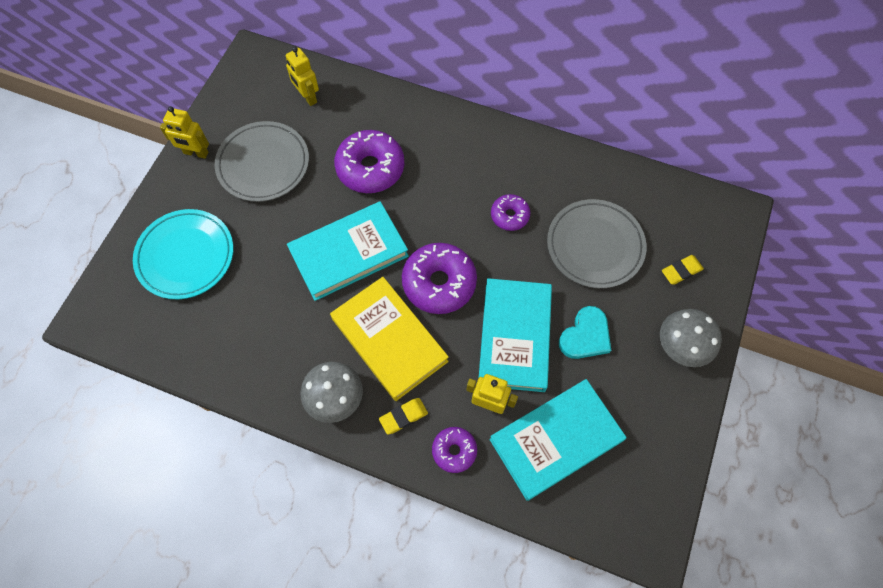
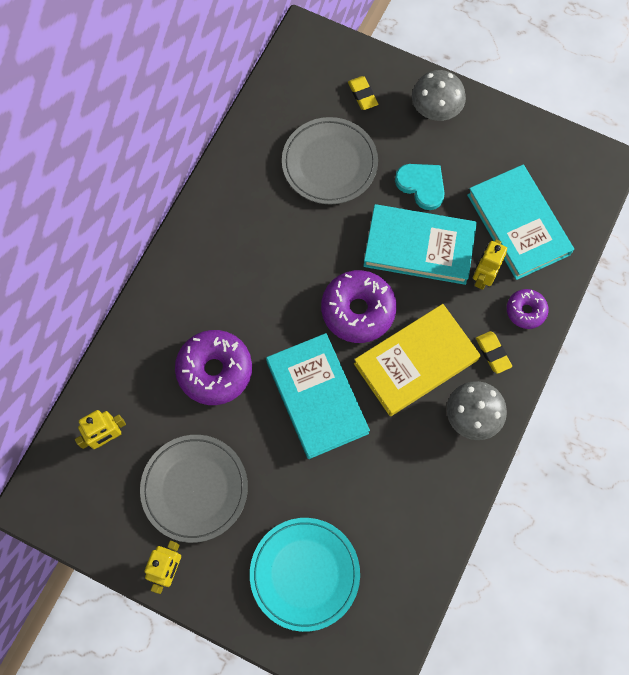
camera: 85 degrees left, 5 degrees up
(509, 216) = (288, 236): purple donut -> none

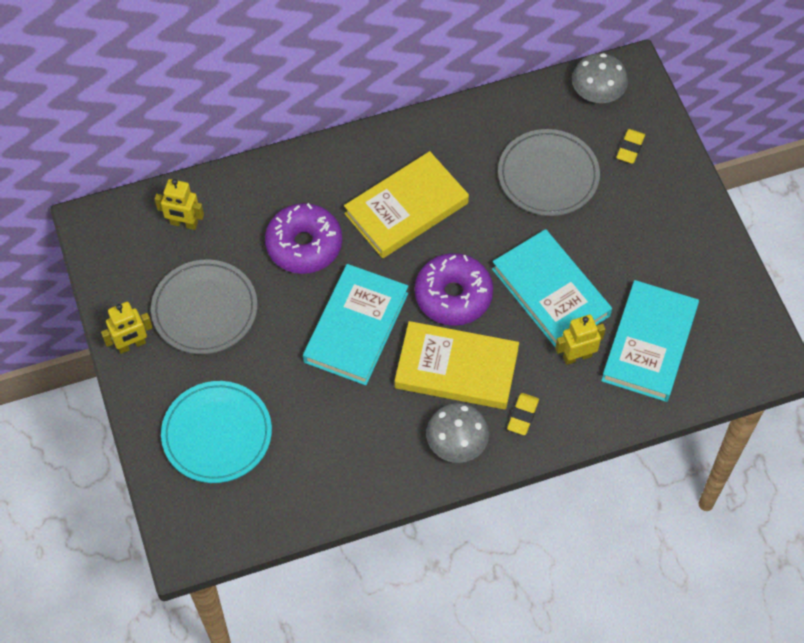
camera: 45 degrees right, 10 degrees down
(258, 275) = (406, 208): none -> yellow book
(421, 186) = (603, 251): turquoise heart -> none
(435, 109) = (678, 205): grey mushroom -> grey mushroom (597, 93)
(525, 311) = (583, 409): purple donut -> none

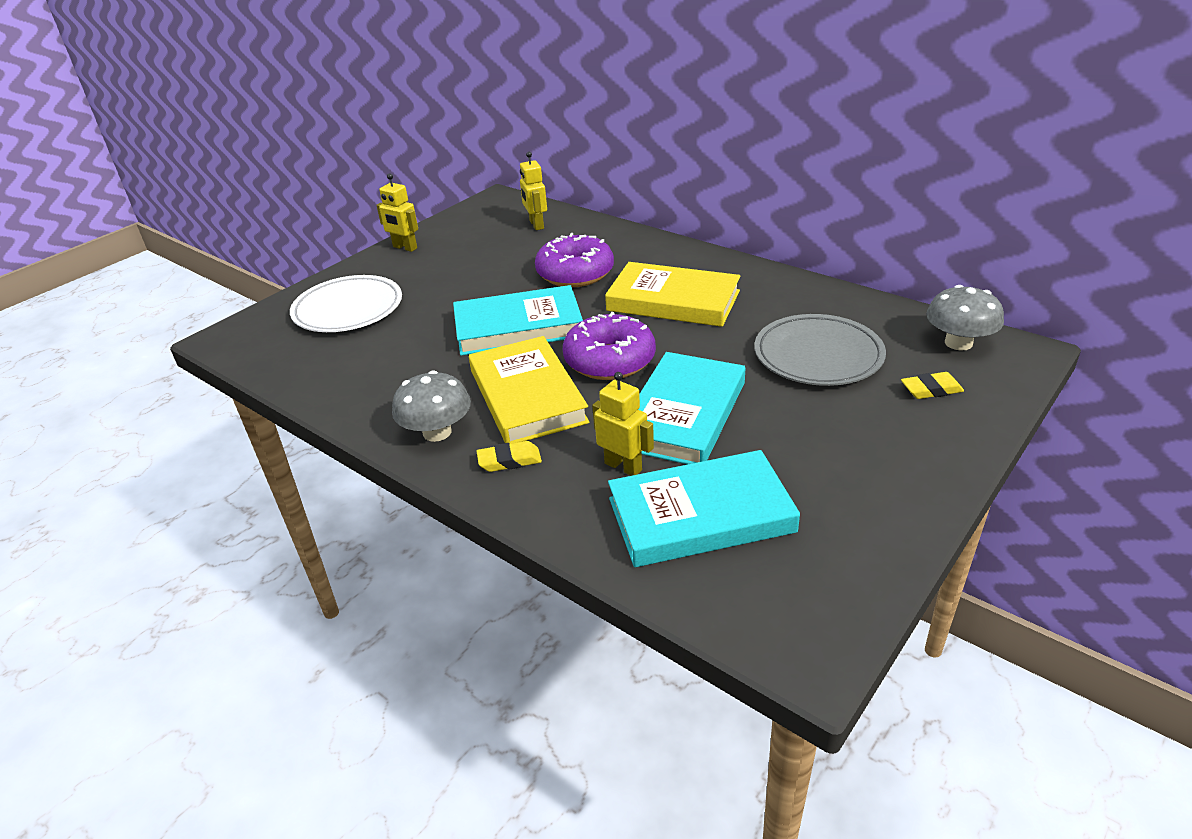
camera: 60 degrees right, 25 degrees down
(205, 310) = (466, 260): grey plate -> none
(217, 434) = (348, 309): turquoise plate -> white plate

